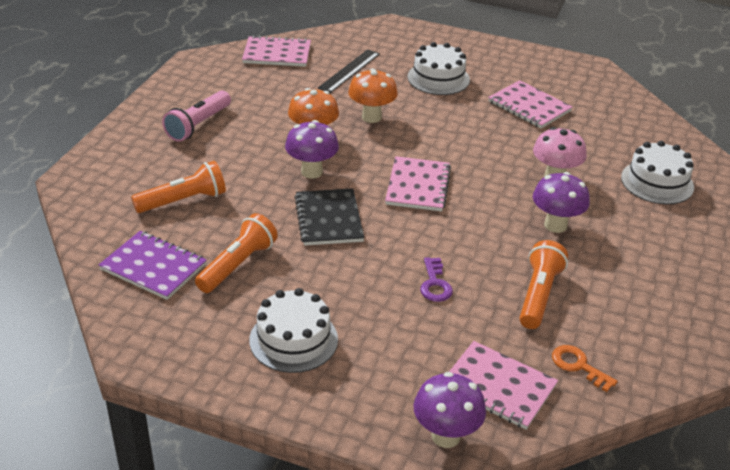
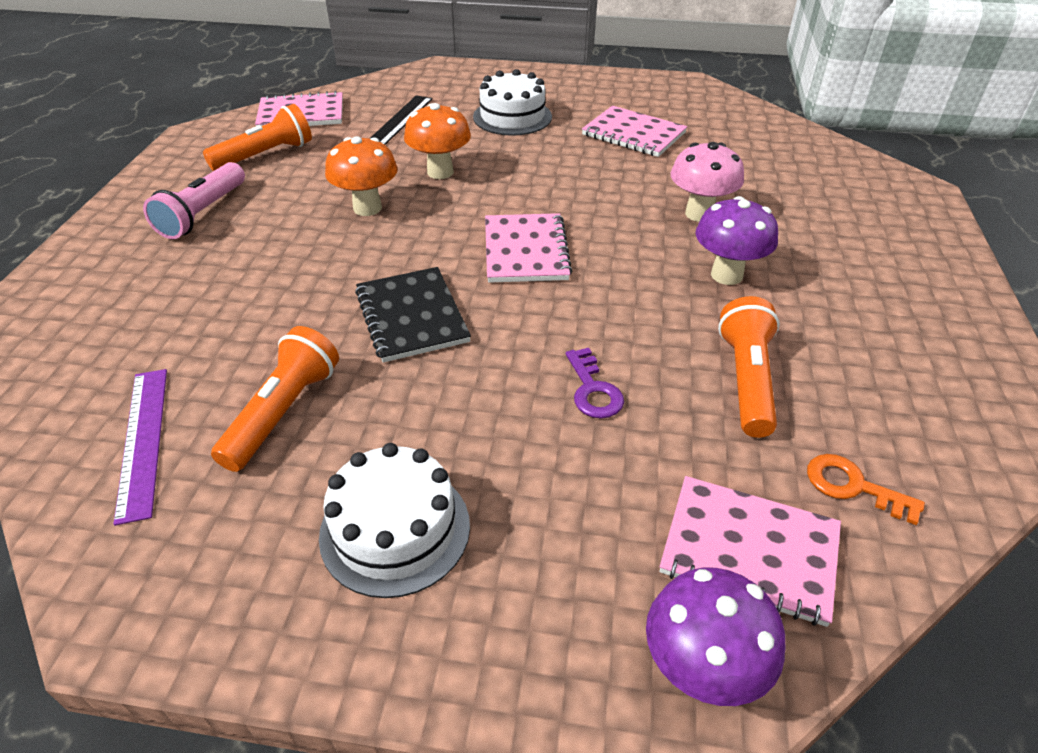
camera: 10 degrees left, 5 degrees up
(153, 267) = (143, 440): purple notebook -> purple ruler
(183, 201) = (188, 323): orange flashlight -> orange flashlight (266, 155)
(311, 172) = (374, 253): purple mushroom -> none
(657, 182) = (826, 200): white cake -> none

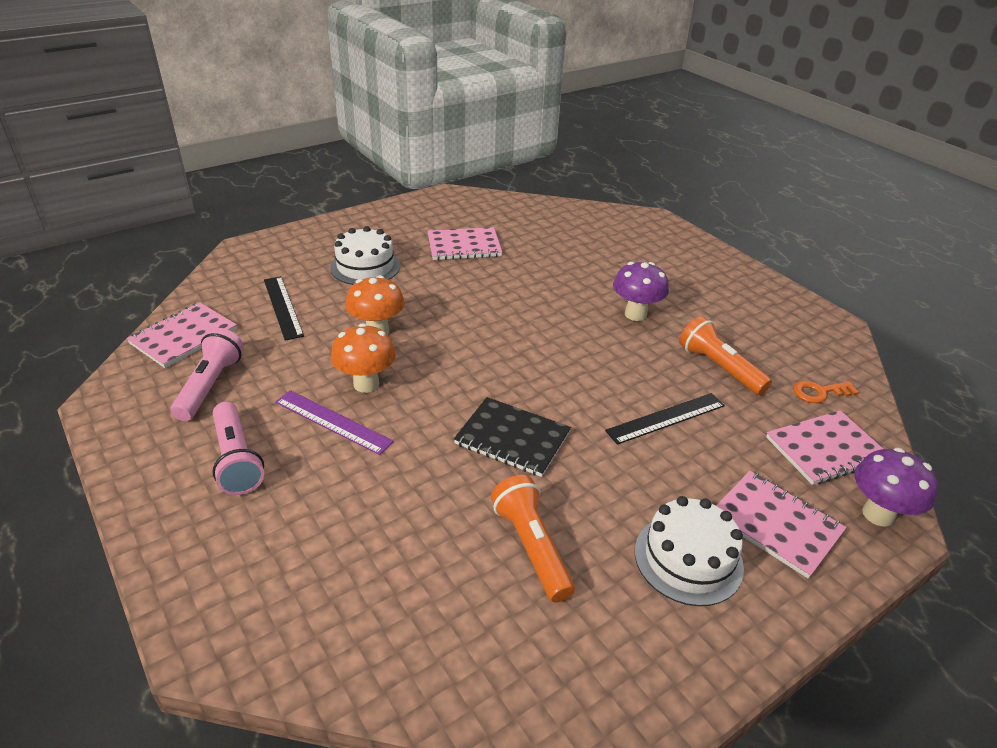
camera: 45 degrees left, 5 degrees down
(143, 440) = (474, 631): purple ruler -> purple ruler (333, 421)
(266, 155) = (210, 385): orange flashlight -> pink flashlight
(525, 250) = (514, 357): pink notebook -> pink notebook (775, 524)
(593, 390) = (666, 418): purple key -> black ruler
(699, 214) = (573, 283): pink mushroom -> none

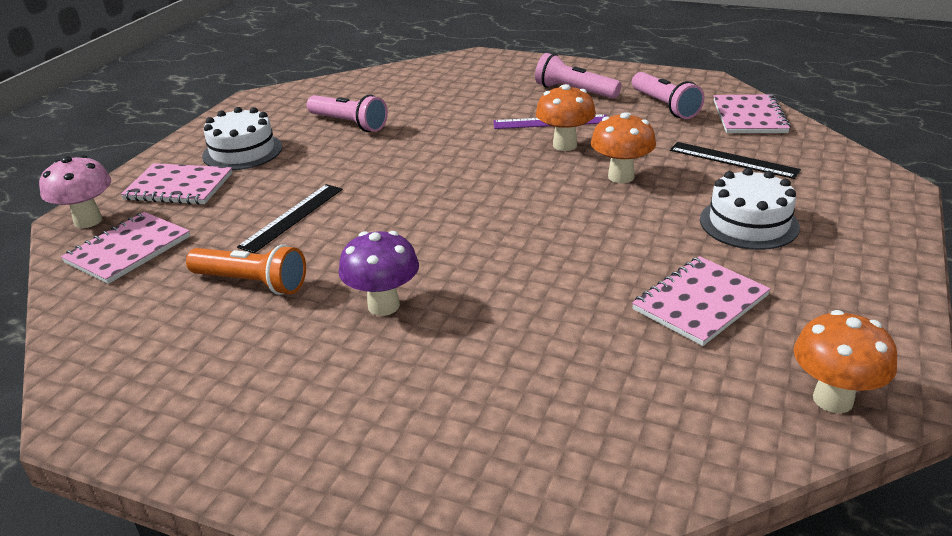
camera: 150 degrees right, 5 degrees down
(472, 201) = (833, 399): none -> orange mushroom
(512, 438) = (412, 159): black notebook -> none
(531, 547) = (349, 124): orange flashlight -> pink flashlight
(819, 392) = (126, 302): orange key -> none
(878, 514) = (88, 221): purple mushroom -> pink mushroom

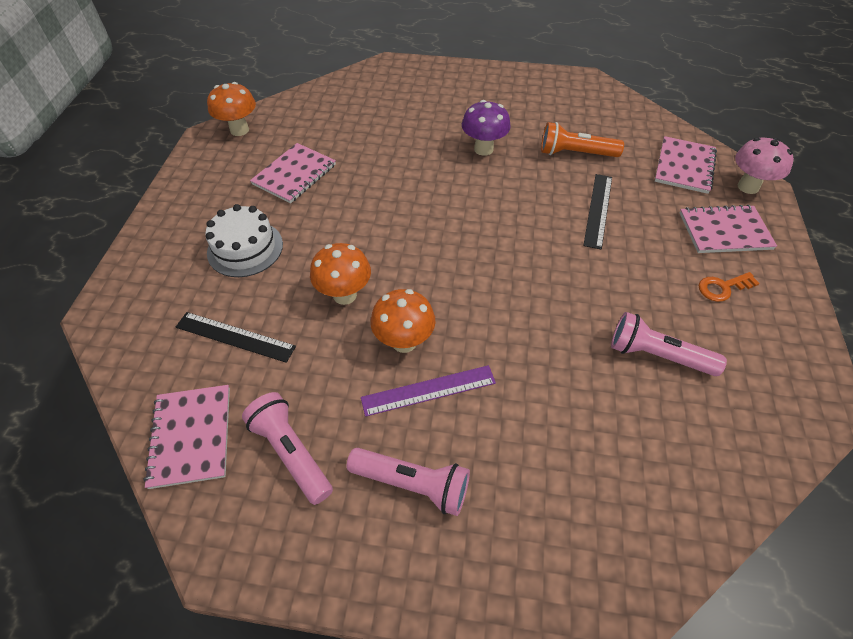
camera: 165 degrees right, 20 degrees up
(242, 151) = (722, 287): white cake -> orange key

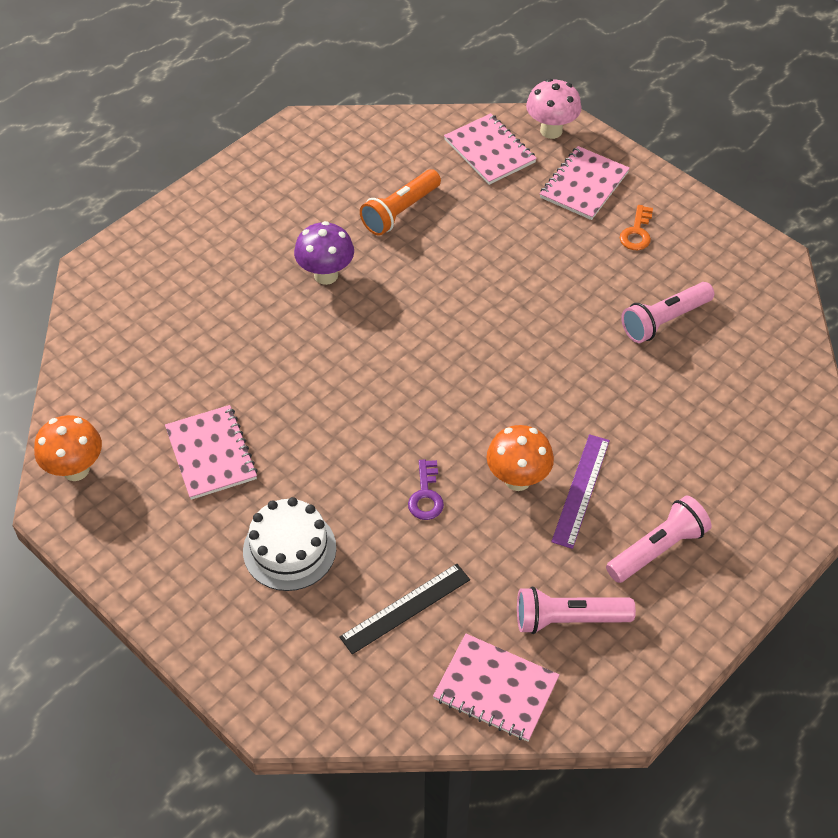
camera: 55 degrees left, 0 degrees up
(345, 295) = (426, 495): orange mushroom -> purple key
(598, 210) = (486, 247): black ruler -> none

